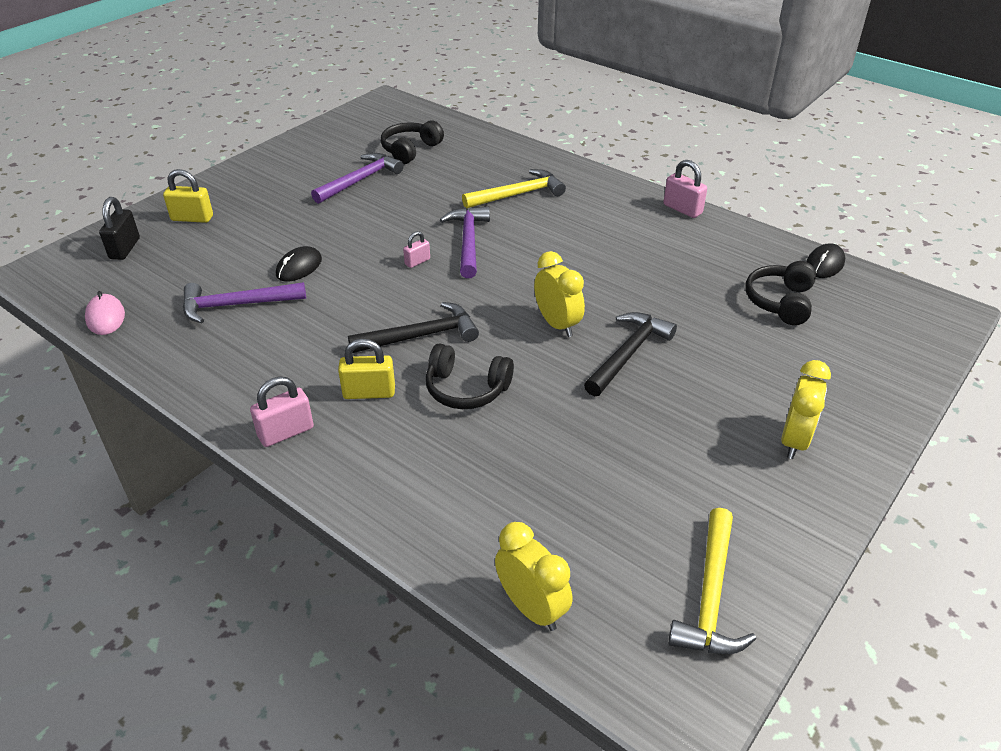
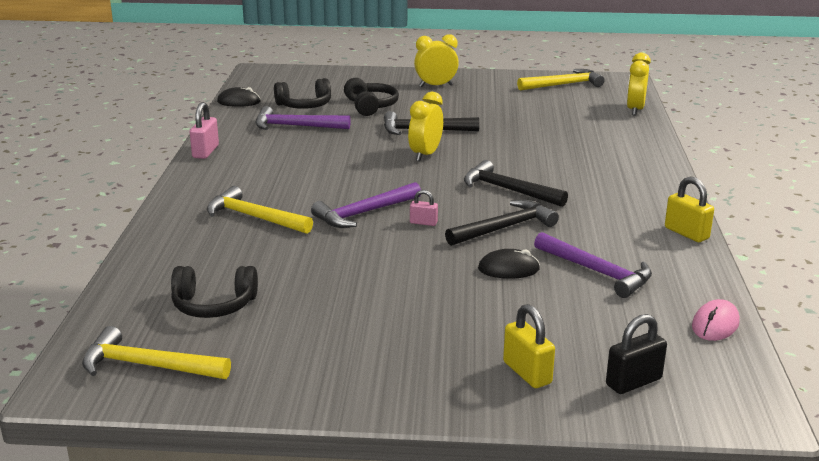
camera: 125 degrees left, 15 degrees down
(286, 432) = (661, 196): pink padlock -> none
(357, 297) = (505, 228): none -> black hammer
(360, 180) = (320, 306): purple hammer -> purple hammer (295, 126)
(369, 392) = (586, 186): yellow padlock -> yellow padlock (686, 233)
(374, 120) = (148, 365): none -> yellow hammer
(466, 389) = (532, 161): black headphones -> black headphones (370, 106)

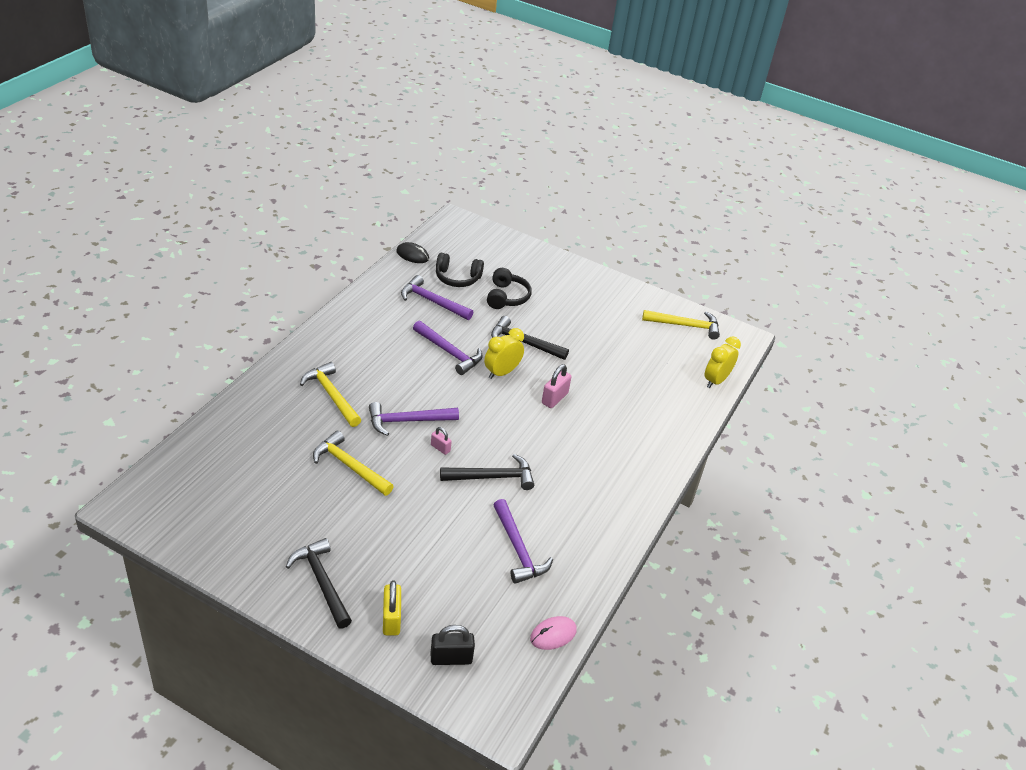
camera: 20 degrees right, 15 degrees up
(148, 365) = (176, 509): yellow hammer -> yellow hammer (350, 466)
(205, 152) = (348, 308): pink padlock -> pink padlock (554, 398)
(214, 305) = (248, 472): black headphones -> none
(354, 155) = (449, 352): none -> purple hammer
(436, 86) = (578, 289): yellow clock -> none
(508, 190) = (529, 437): black hammer -> black hammer (322, 582)
(508, 269) = (460, 520): black mouse -> none
(686, 233) = (620, 538): yellow padlock -> none

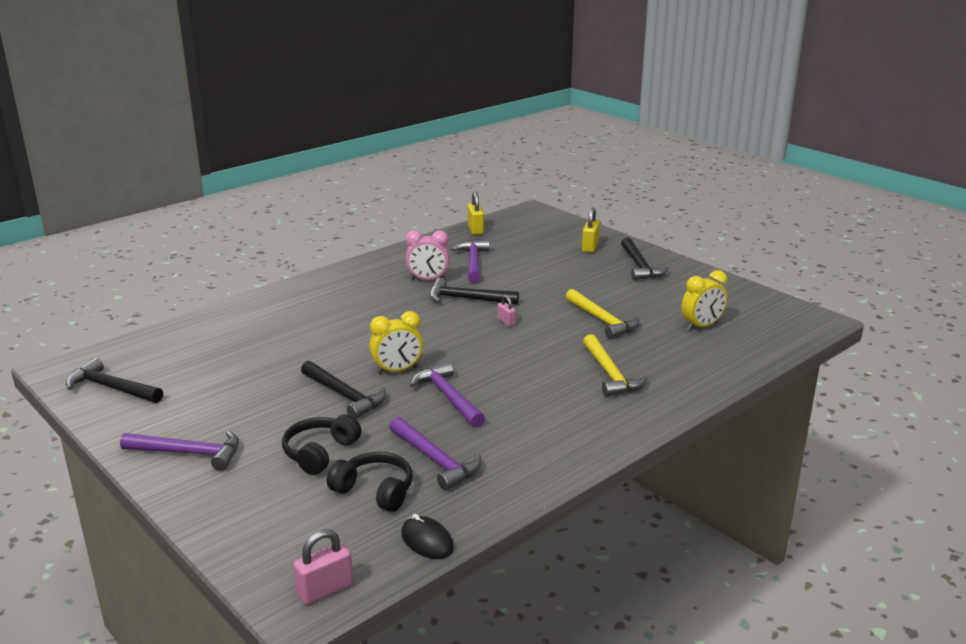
camera: 155 degrees left, 15 degrees down
(407, 421) = (531, 344): purple hammer -> purple hammer (189, 453)
(451, 658) = (553, 230): black padlock -> none
(548, 504) = (428, 280): none -> pink clock
(553, 634) = (475, 229): pink mouse -> yellow padlock
(554, 398) = (356, 342): pink padlock -> pink padlock (325, 590)
(685, 326) = (111, 388): yellow hammer -> black hammer
(715, 381) = (156, 335): yellow clock -> yellow clock (701, 326)

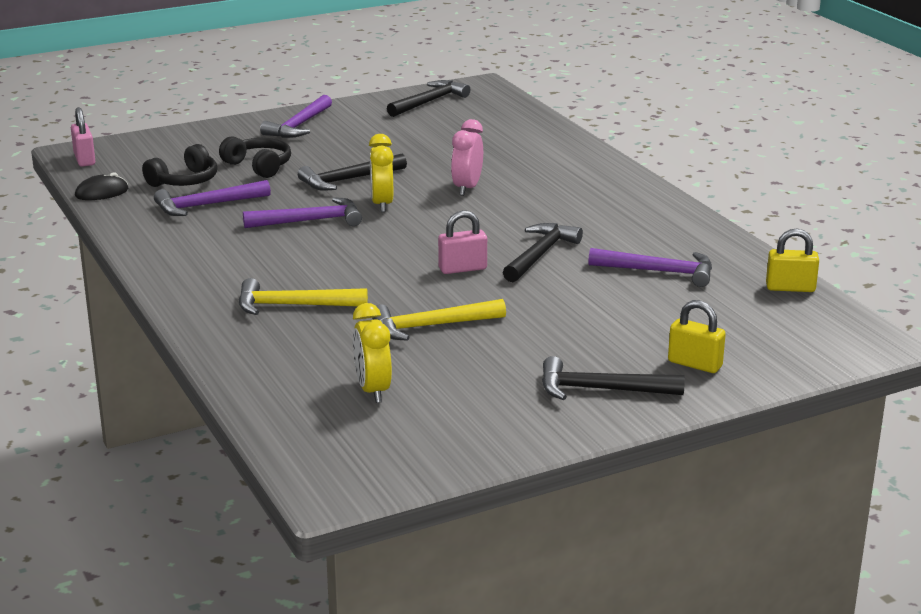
camera: 105 degrees right, 0 degrees up
(428, 280) = (610, 239): pink clock -> pink clock (467, 188)
(506, 322) = (462, 269): pink padlock -> pink padlock, size x1.65

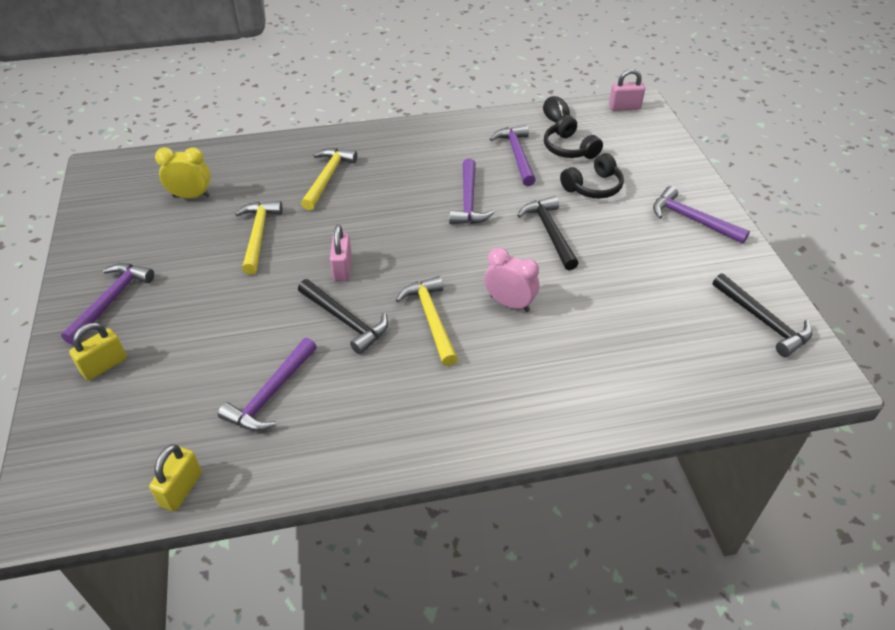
camera: 105 degrees right, 20 degrees up
(382, 204) = (489, 244): yellow clock -> none
(510, 217) = (431, 319): none -> yellow hammer
(601, 389) = (111, 301): black hammer -> purple hammer

